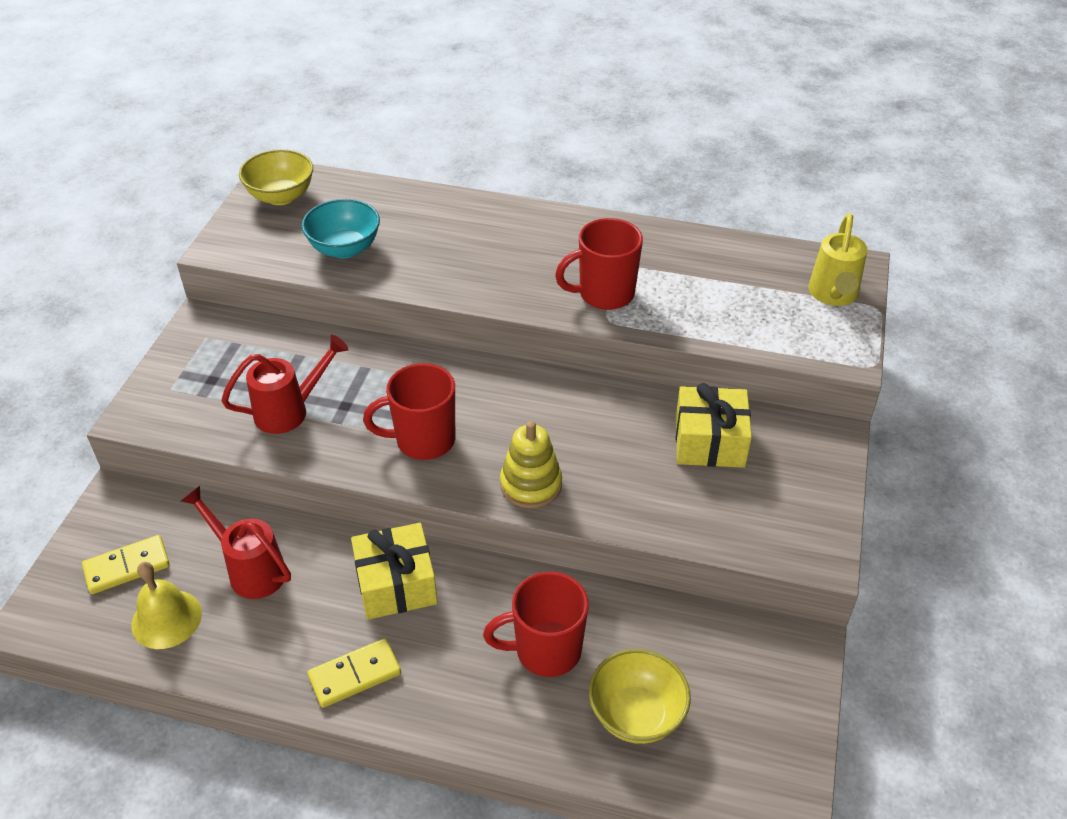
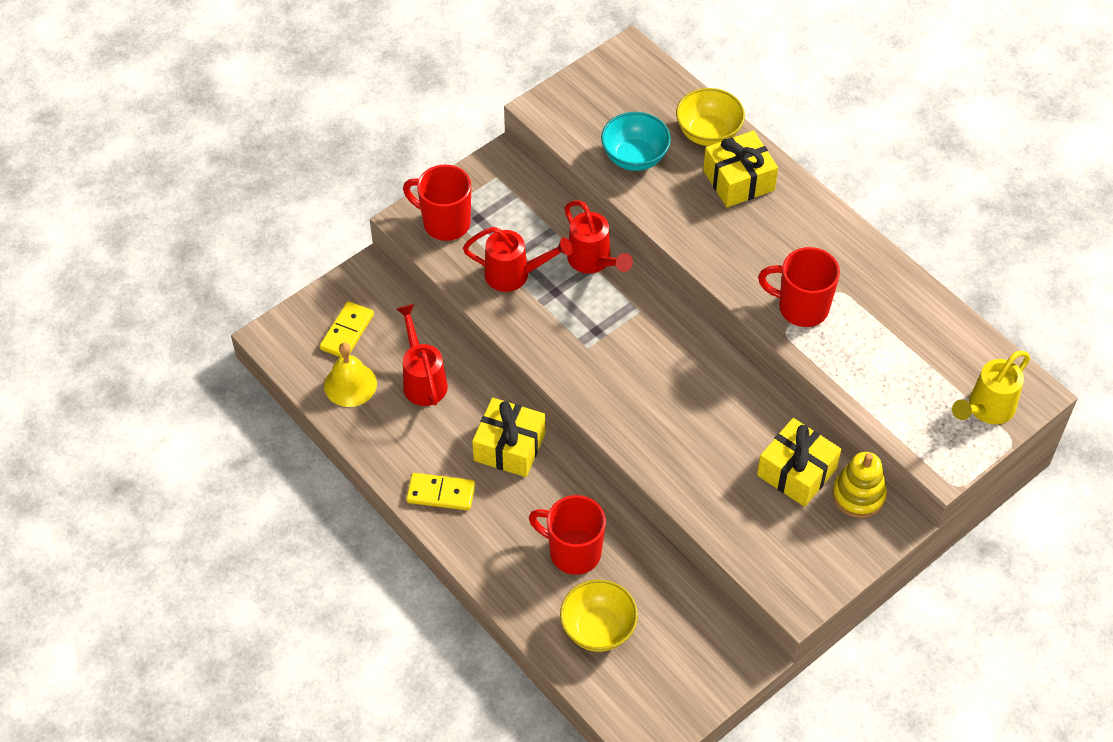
camera: 35 degrees right, 10 degrees up
(127, 567) = (347, 332): yellow domino -> yellow domino turned 75 degrees counterclockwise
(281, 196) = (621, 79): yellow bowl -> yellow bowl (708, 133)
(363, 362) = (593, 262): none -> red watering can
(423, 440) = (590, 352): red mug -> red mug (445, 223)
(458, 225) = (738, 180): none -> yellow gift
(531, 485) = (639, 430): yellow stacking toy -> yellow stacking toy (858, 495)

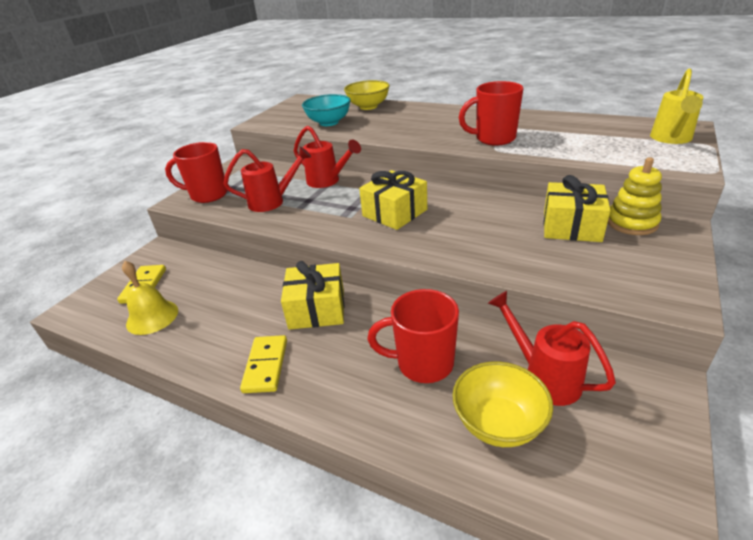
camera: 20 degrees left, 20 degrees down
(423, 379) = (220, 293): red watering can -> red watering can (543, 377)
(441, 493) = (266, 365): yellow domino -> yellow domino turned 75 degrees counterclockwise
(738, 180) = (401, 114): yellow gift -> yellow gift (394, 213)

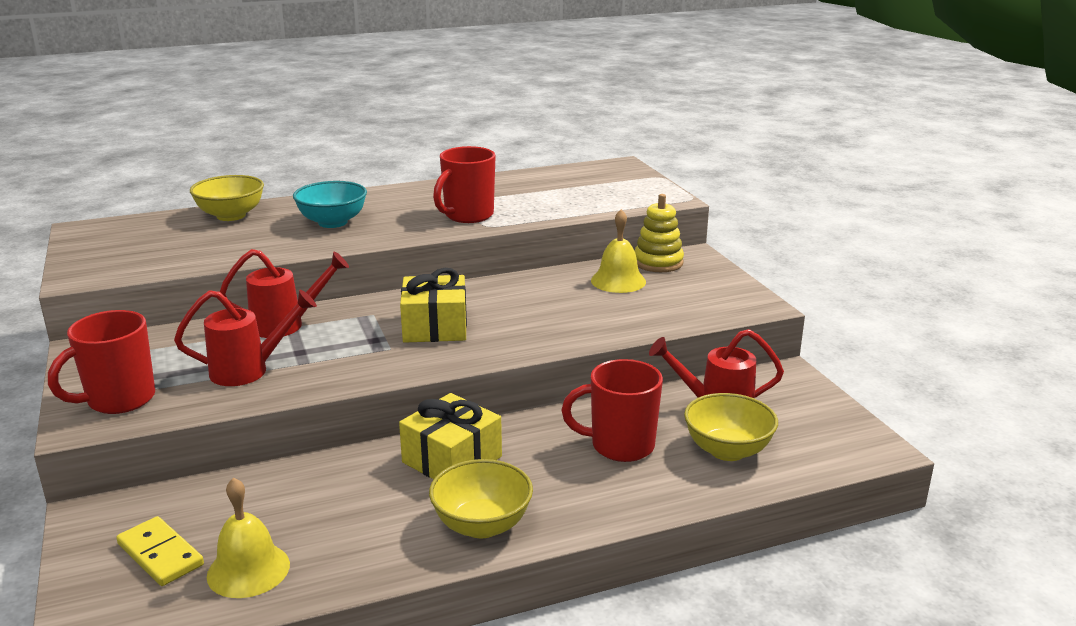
camera: 50 degrees left, 10 degrees down
(266, 365) = (482, 525): yellow domino -> yellow bowl
(273, 201) = (249, 370): red watering can -> red watering can turned 45 degrees clockwise
(329, 123) = (211, 248): turquoise bowl -> turquoise bowl (332, 222)
(423, 363) = (620, 446): red mug -> red mug turned 45 degrees clockwise
(571, 226) = (618, 281): yellow gift -> yellow bell
(671, 139) = (626, 179): yellow watering can -> none

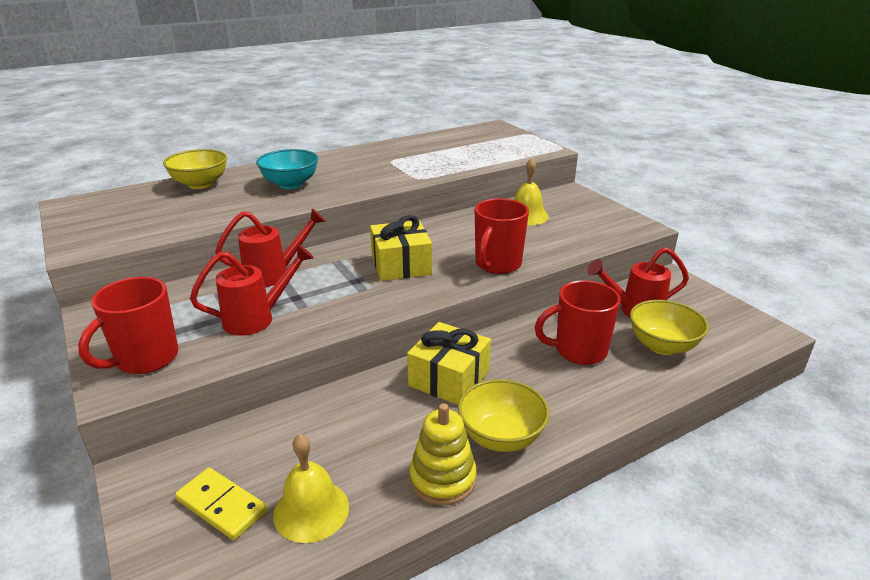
camera: 10 degrees left, 5 degrees up
(467, 216) = (399, 172): red mug -> red mug (497, 265)
(658, 262) = (548, 199): yellow stacking toy -> yellow stacking toy (442, 479)

